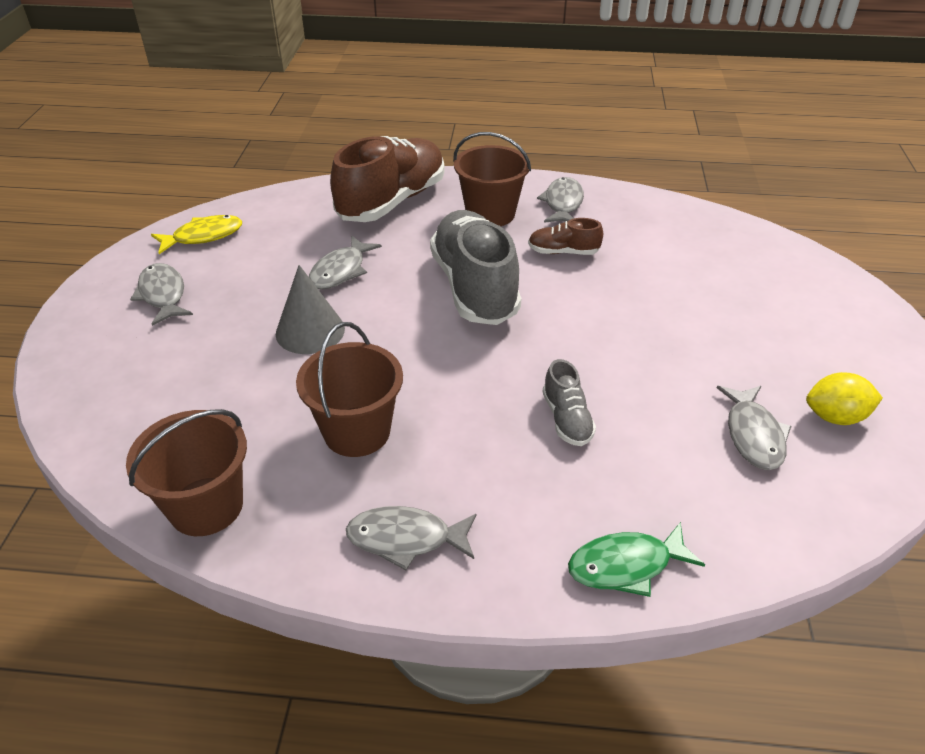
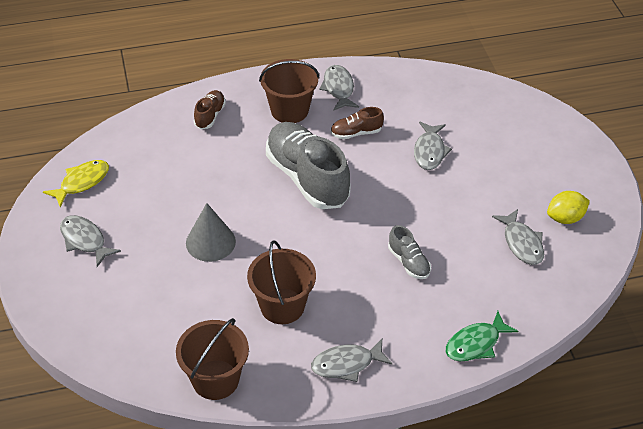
camera: 20 degrees left, 5 degrees up
(341, 271) = (205, 187): grey fish -> grey fish (429, 151)
(392, 201) = (210, 116): brown shoe -> brown shoe, size x0.46

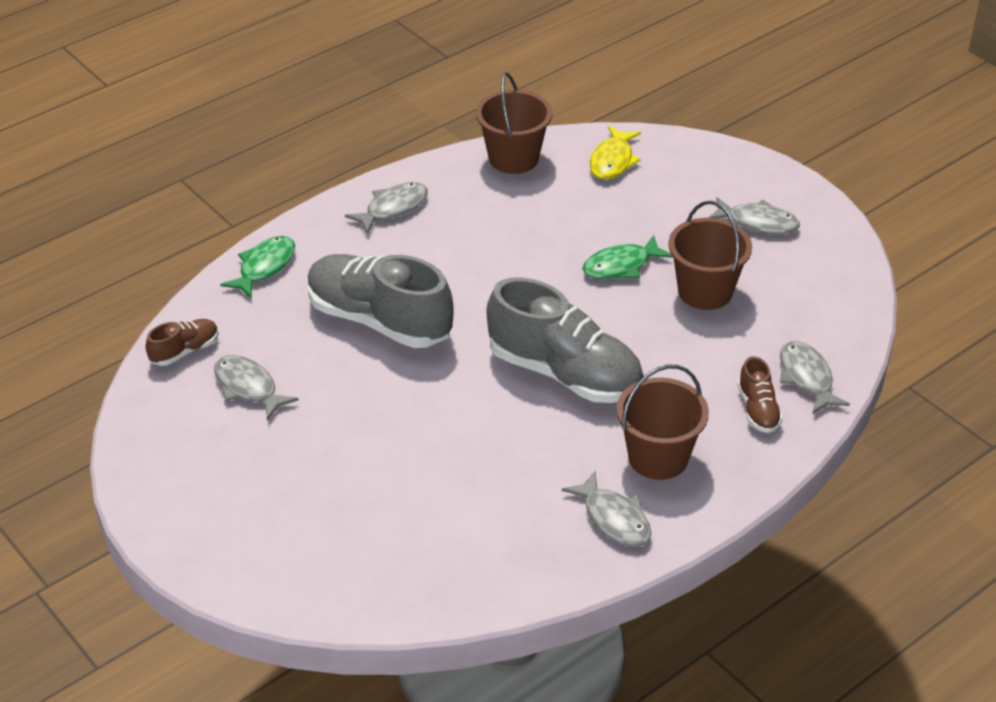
camera: 155 degrees right, 5 degrees down
(81, 182) = (827, 275): yellow fish -> yellow fish (612, 161)
(210, 242) = (621, 266): grey cone -> green fish
(282, 306) = (494, 234): brown bucket -> brown bucket (705, 291)
(356, 133) = (542, 457): brown shoe -> brown shoe (184, 351)
(408, 262) = (379, 320): grey shoe -> grey shoe, size x2.18
(429, 151) = (424, 467): grey fish -> grey fish (806, 378)
(565, 218) = (200, 439): yellow lemon -> none

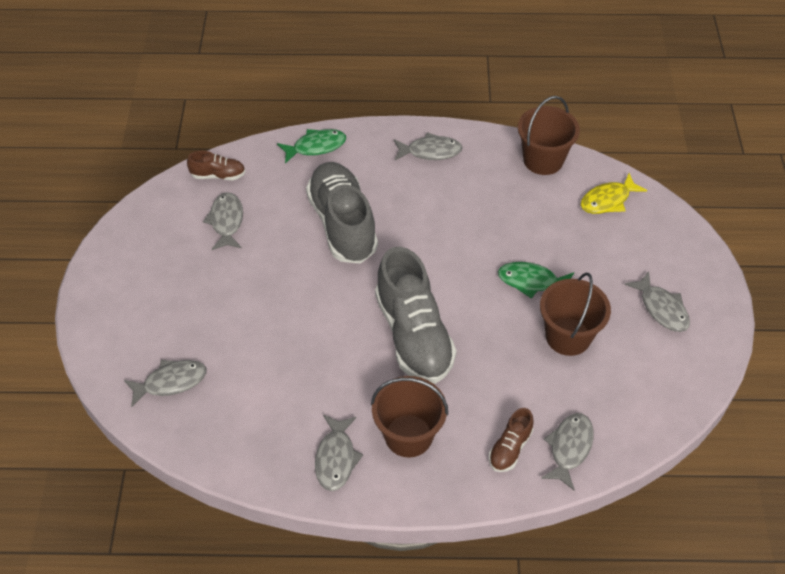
camera: 40 degrees right, 10 degrees up
(368, 563) = (171, 382): none -> grey fish

